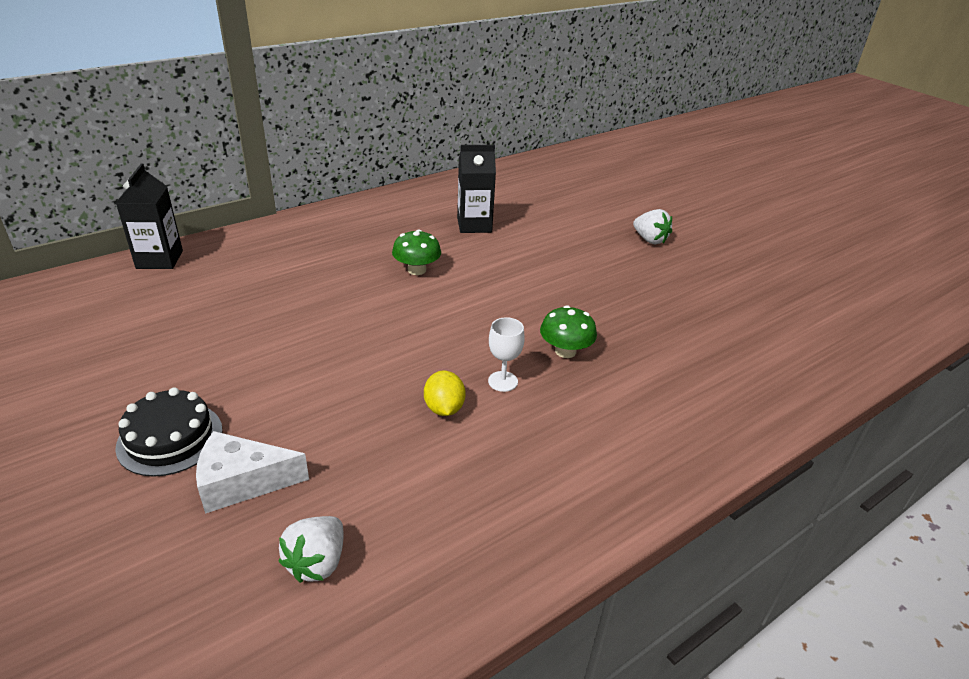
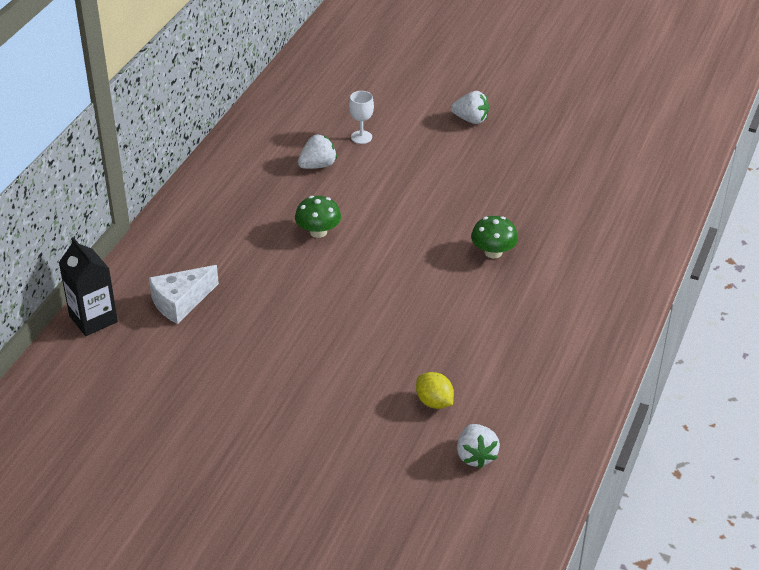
camera: 30 degrees left, 5 degrees up
(170, 438) = (299, 439): black cake -> none
(242, 482) = (380, 439): white cheese -> white cheese (181, 302)
(444, 408) = (453, 332): yellow lemon -> yellow lemon (434, 402)
(474, 225) = (318, 165): black carton -> white strawberry
(503, 381) = (472, 295): white goblet -> white goblet (361, 137)

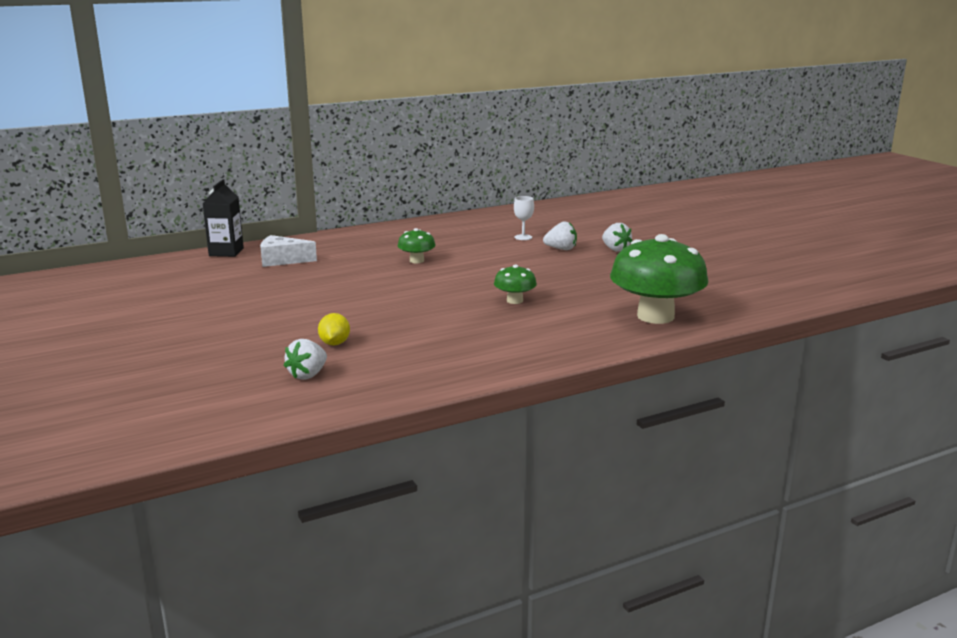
camera: 40 degrees right, 20 degrees down
(318, 165) = (472, 239): white strawberry -> white strawberry (561, 249)
(627, 215) = (655, 316): none -> green mushroom

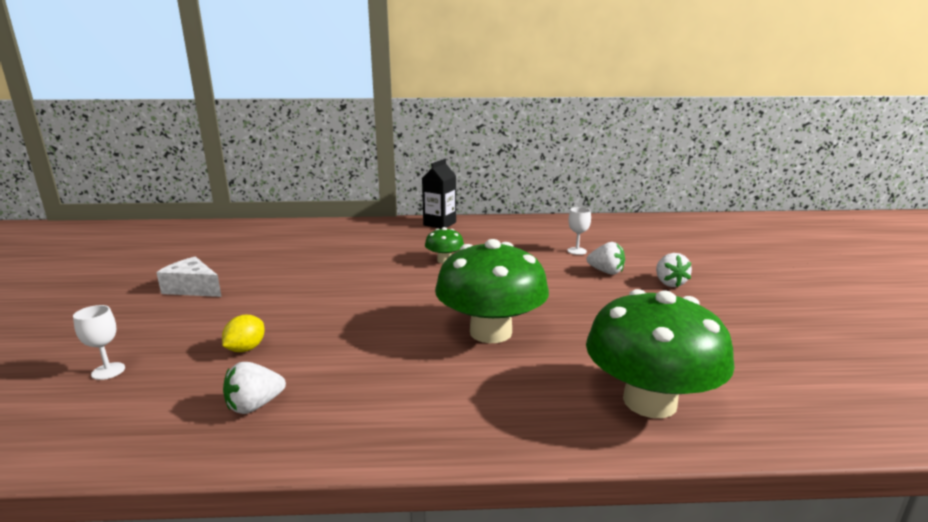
camera: 25 degrees right, 0 degrees up
(226, 252) = (302, 224): black carton -> black carton (439, 224)
(240, 376) = (108, 371): none -> white goblet
(282, 260) = (332, 239): white cheese -> white cheese (193, 288)
(308, 375) = (163, 388): white strawberry -> white strawberry (254, 405)
(514, 301) = (490, 332): green mushroom -> green mushroom, size x2.14

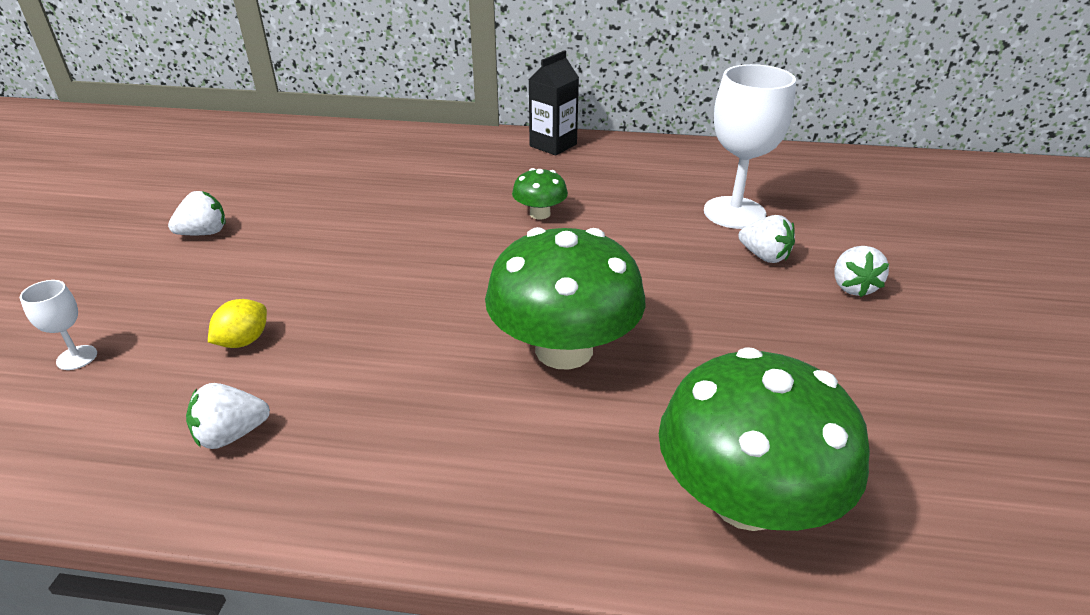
camera: 10 degrees right, 15 degrees up
(193, 288) = (204, 233): white cheese -> white strawberry
(577, 251) = (734, 213): white goblet -> white goblet, size x2.21

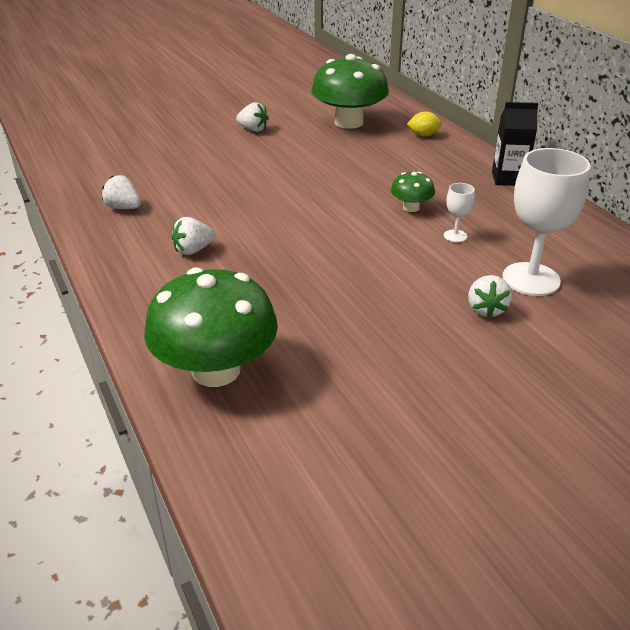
camera: 55 degrees right, 0 degrees up
(77, 357) = (134, 152): white goblet -> white goblet (455, 236)
(243, 341) = (185, 180): yellow lemon -> yellow lemon (423, 135)
(564, 349) = (280, 267): green mushroom -> green mushroom (348, 122)
(853, 287) = (500, 361): white strawberry -> white strawberry (193, 250)

